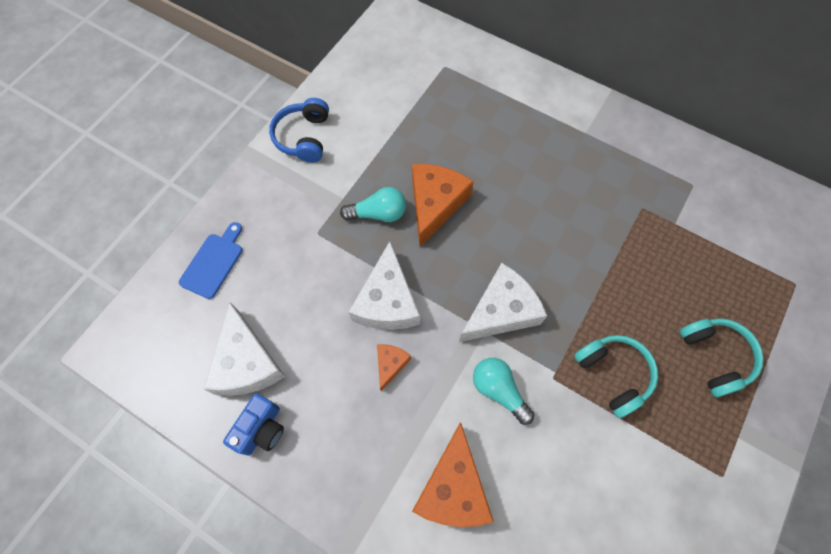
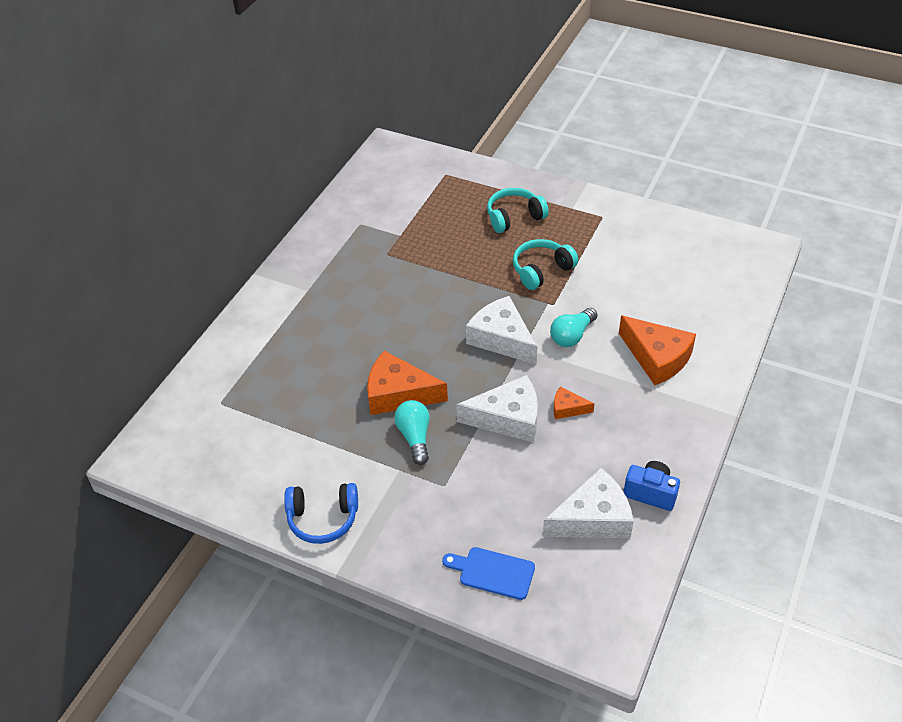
camera: 95 degrees left, 20 degrees down
(452, 487) = (657, 357): orange cheese -> orange cheese turned 45 degrees clockwise

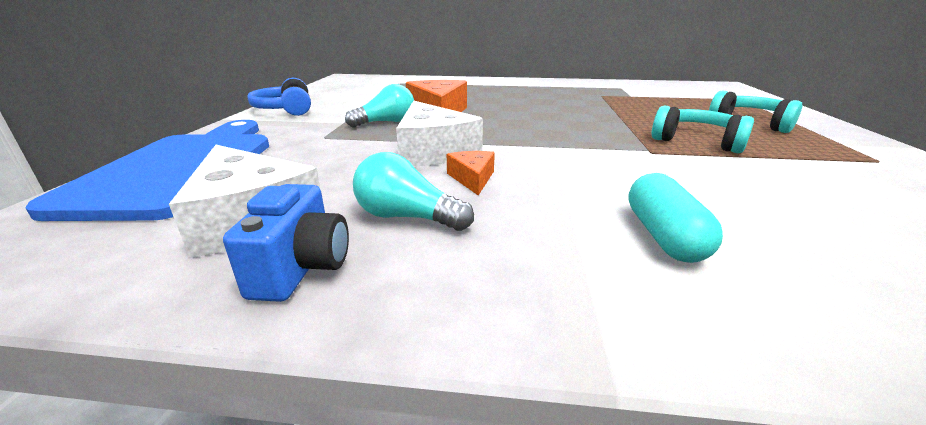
camera: 70 degrees right, 20 degrees down
(493, 572) = (181, 168): blue cutting board -> blue cutting board, size x2.14
(502, 338) = (555, 136): white cheese -> none
(572, 336) = (612, 167): turquoise light bulb -> turquoise light bulb (407, 217)
(657, 357) = (663, 236): orange cheese -> turquoise capsule

